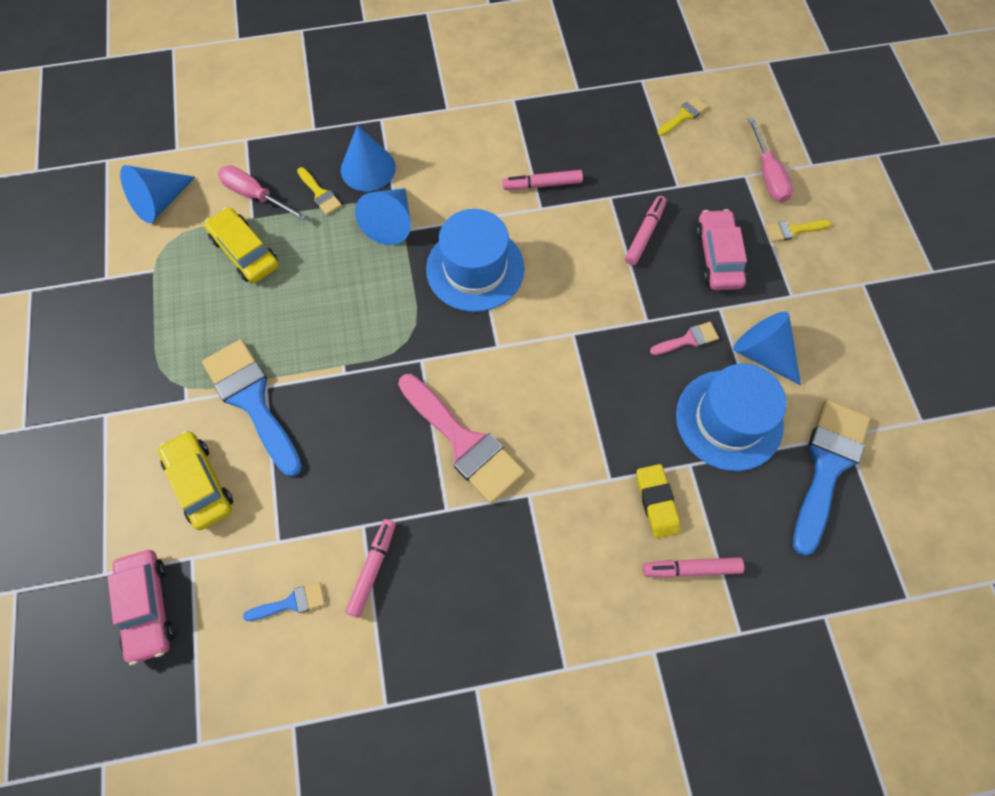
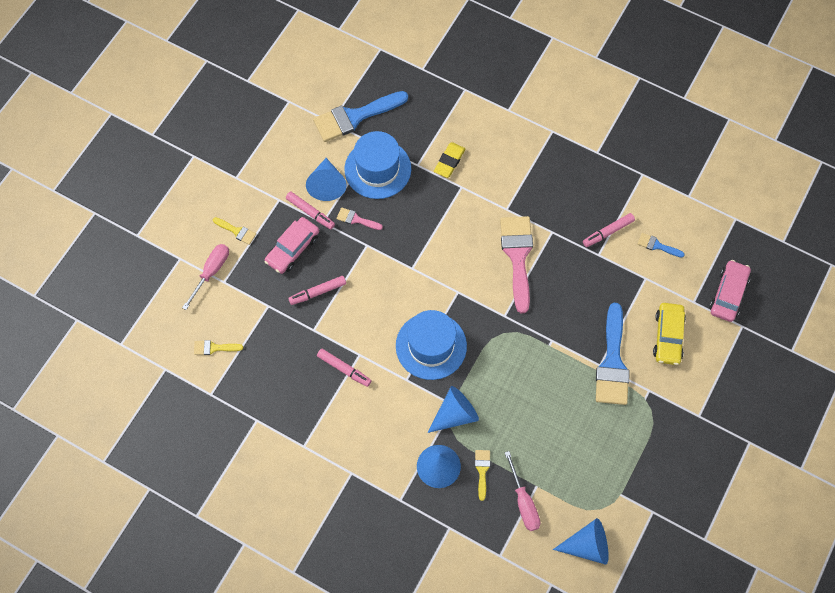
camera: 140 degrees left, 0 degrees up
(245, 252) = (556, 463): yellow car -> none
(691, 568) = (461, 126): pink marker -> pink marker (310, 212)

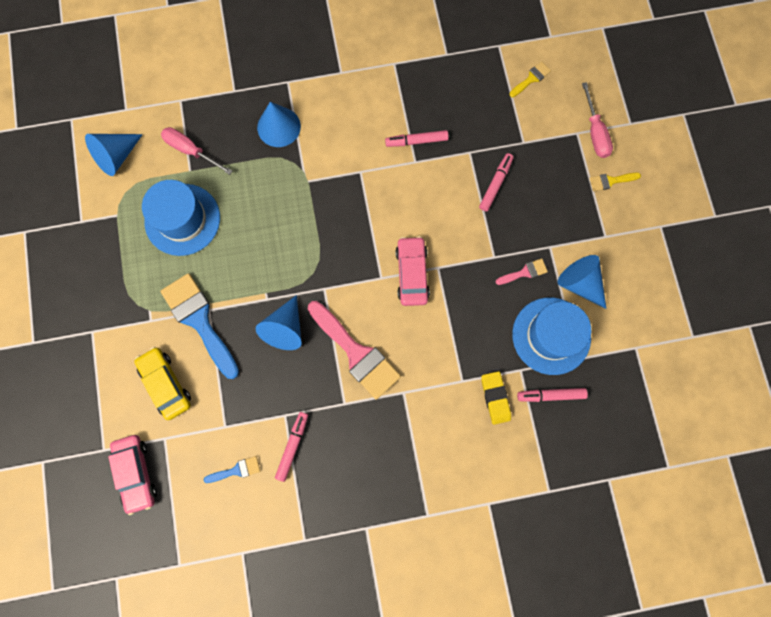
camera: 140 degrees right, 10 degrees up
(292, 249) = (551, 203): pink car -> pink car (412, 274)
(310, 212) = (568, 246): pink marker -> pink marker (550, 395)
(355, 117) = (620, 371): blue brush -> none
(431, 346) = (364, 214): blue hat -> blue hat (182, 219)
(455, 414) = (298, 175): blue cone -> blue cone (285, 328)
(482, 470) = (242, 149): yellow brush -> none

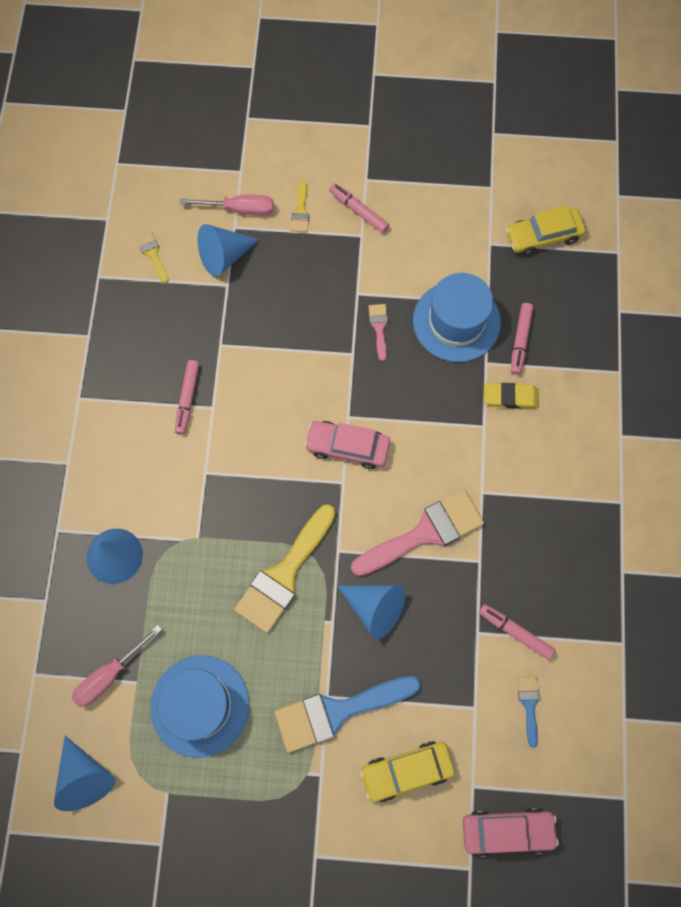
camera: 75 degrees left, 5 degrees down
(295, 253) = (284, 574): none -> yellow brush
(495, 184) = (268, 328): pink marker -> pink marker (359, 211)
(579, 283) = (407, 276): blue cone -> blue cone (224, 256)
(660, 394) = (543, 236): none -> yellow car

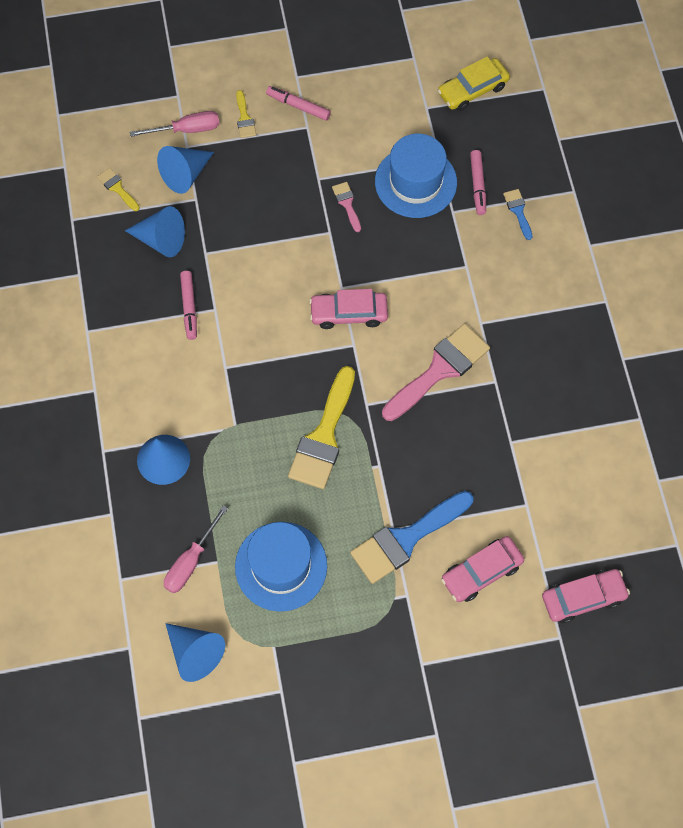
camera: 15 degrees left, 5 degrees down
(374, 608) = (413, 444): blue cone -> blue cone (161, 240)
(406, 771) = (481, 572): yellow car -> pink car
(510, 397) = (483, 236): yellow eraser -> none
(515, 632) = (543, 433): pink marker -> none
(529, 705) = (573, 490): blue brush -> blue brush (518, 211)

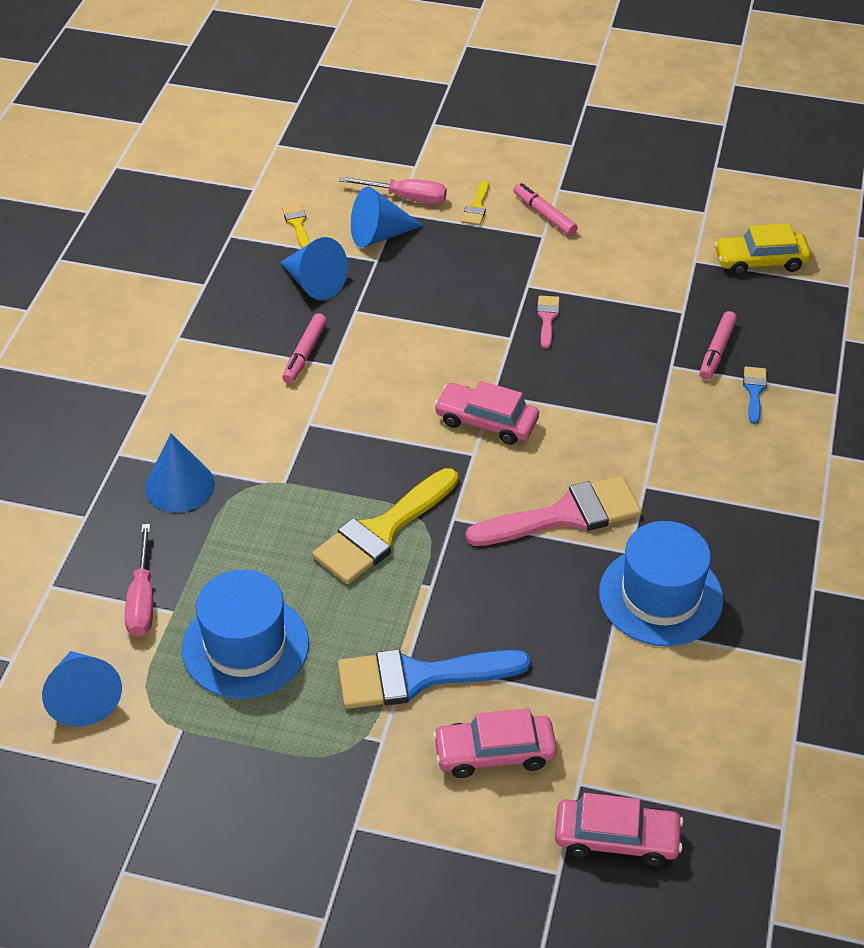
camera: 25 degrees right, 20 degrees down
(191, 561) = (142, 599): pink screwdriver -> pink screwdriver turned 60 degrees counterclockwise
(415, 182) = (642, 324): blue hat -> blue hat (660, 596)

